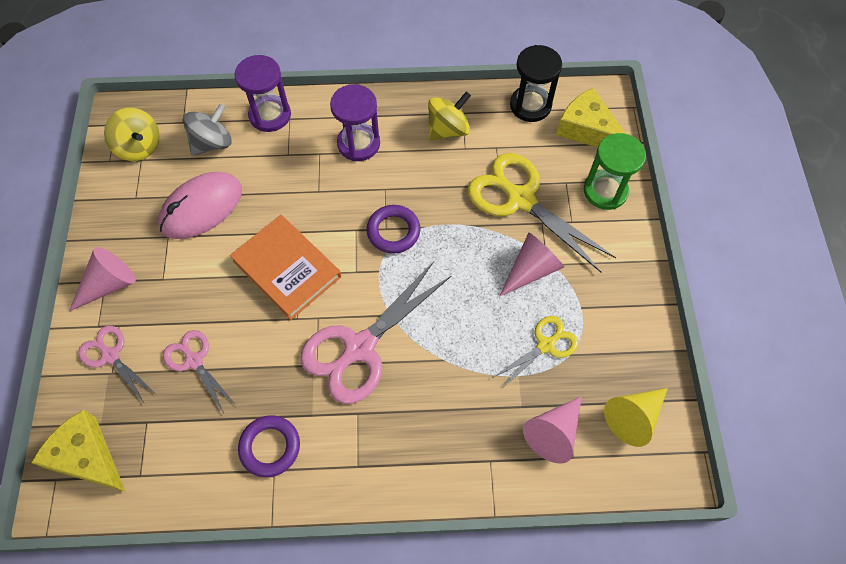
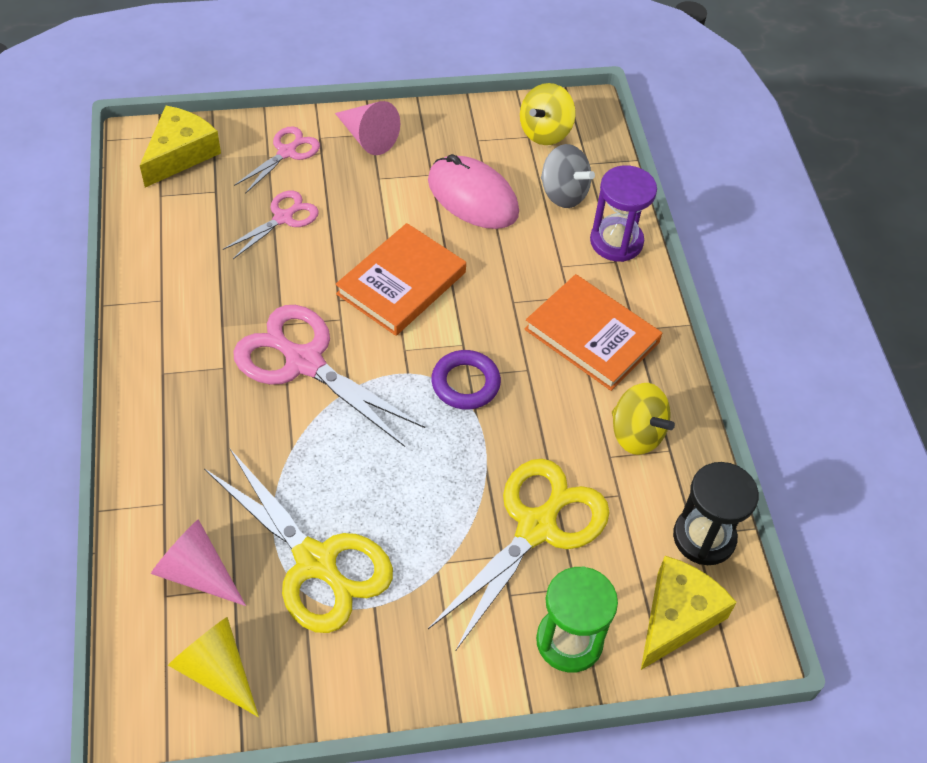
camera: 80 degrees right, 10 degrees down
(270, 447) = (186, 293): purple ring -> none
(358, 144) = (592, 336): purple hourglass -> orange book
(531, 270) = (426, 543): pink cone -> none
(546, 345) = (316, 562): yellow scissors -> yellow scissors, size x1.84

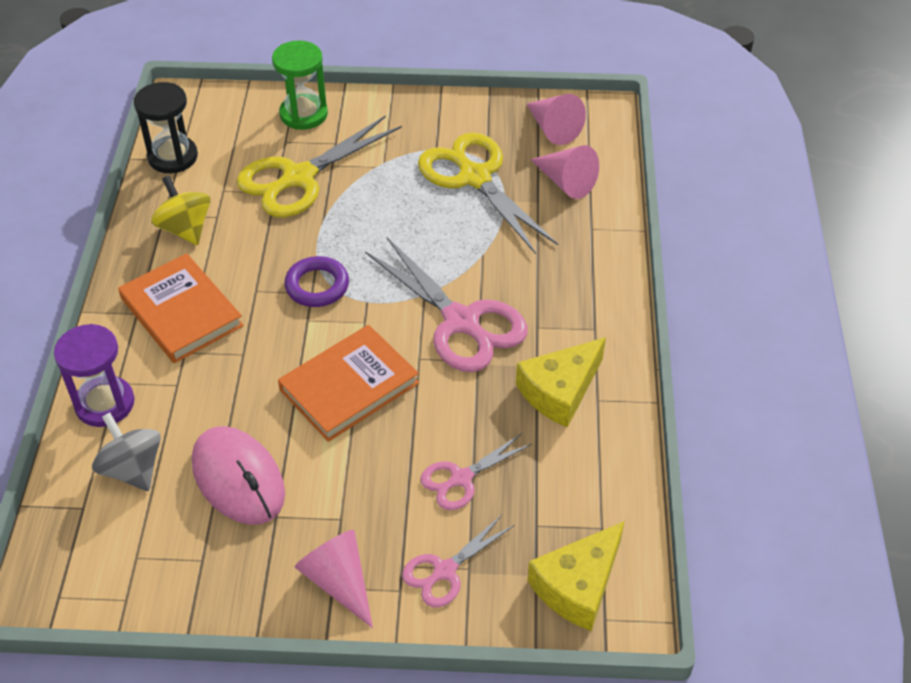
camera: 165 degrees left, 5 degrees down
(217, 670) = (552, 128): yellow cone -> pink cone
(545, 132) = (112, 560): yellow spinning top -> none
(677, 617) = (220, 117): yellow cheese -> yellow cheese (559, 391)

